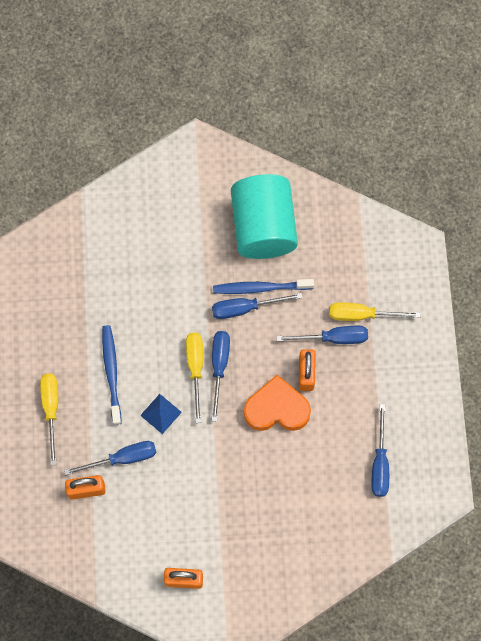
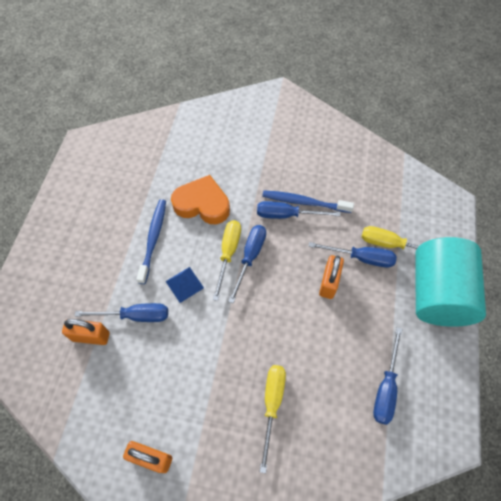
camera: 15 degrees right, 10 degrees down
(51, 409) = (89, 256): yellow screwdriver -> yellow screwdriver (272, 404)
(263, 227) = (318, 158): turquoise cylinder -> turquoise cylinder (437, 293)
(277, 408) = (293, 307): orange heart -> orange heart (202, 204)

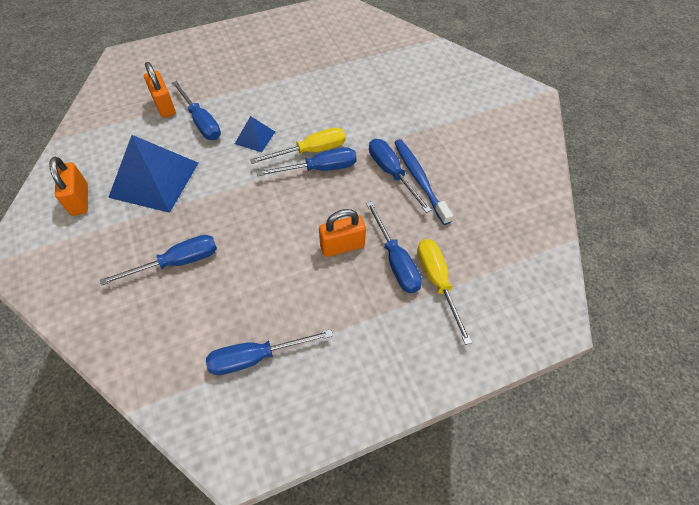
camera: 55 degrees right, 5 degrees down
(153, 239) = (283, 95): blue toothbrush -> none
(173, 384) = (154, 179): none -> blue pyramid
(202, 204) = (347, 107): orange heart -> none
(272, 404) = (177, 262): yellow screwdriver -> blue screwdriver
(437, 293) = (411, 359): turquoise cylinder -> none

